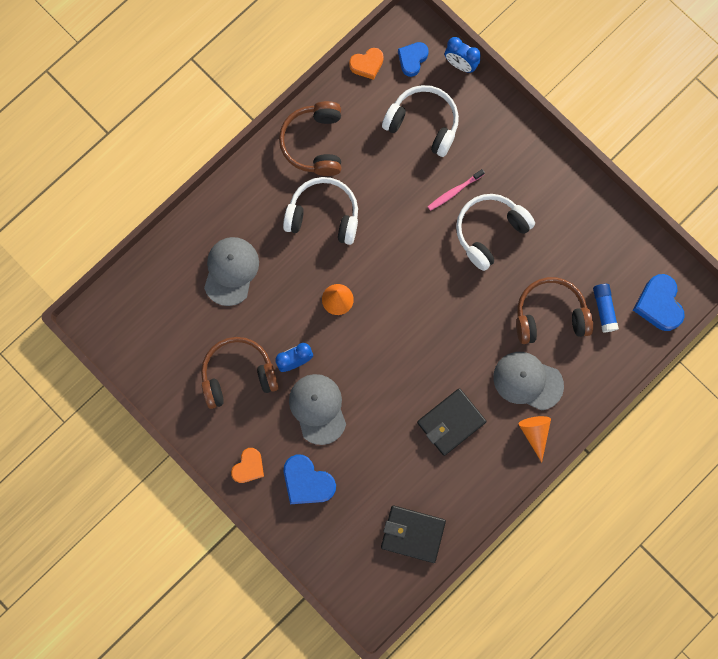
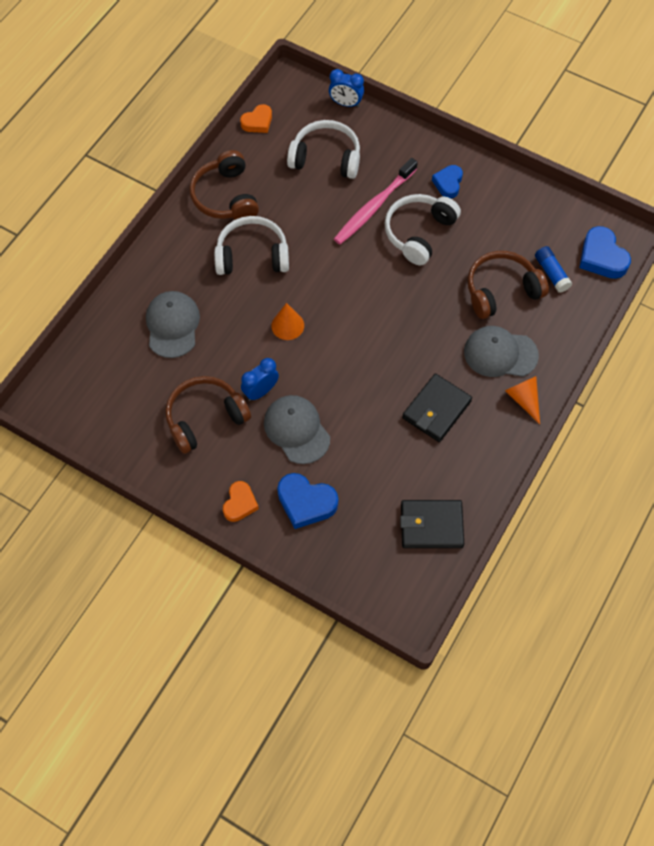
camera: 15 degrees left, 15 degrees down
(412, 59) = (299, 109): blue heart -> blue heart (448, 183)
(454, 192) = (373, 207): pink toothbrush -> pink toothbrush, size x1.82

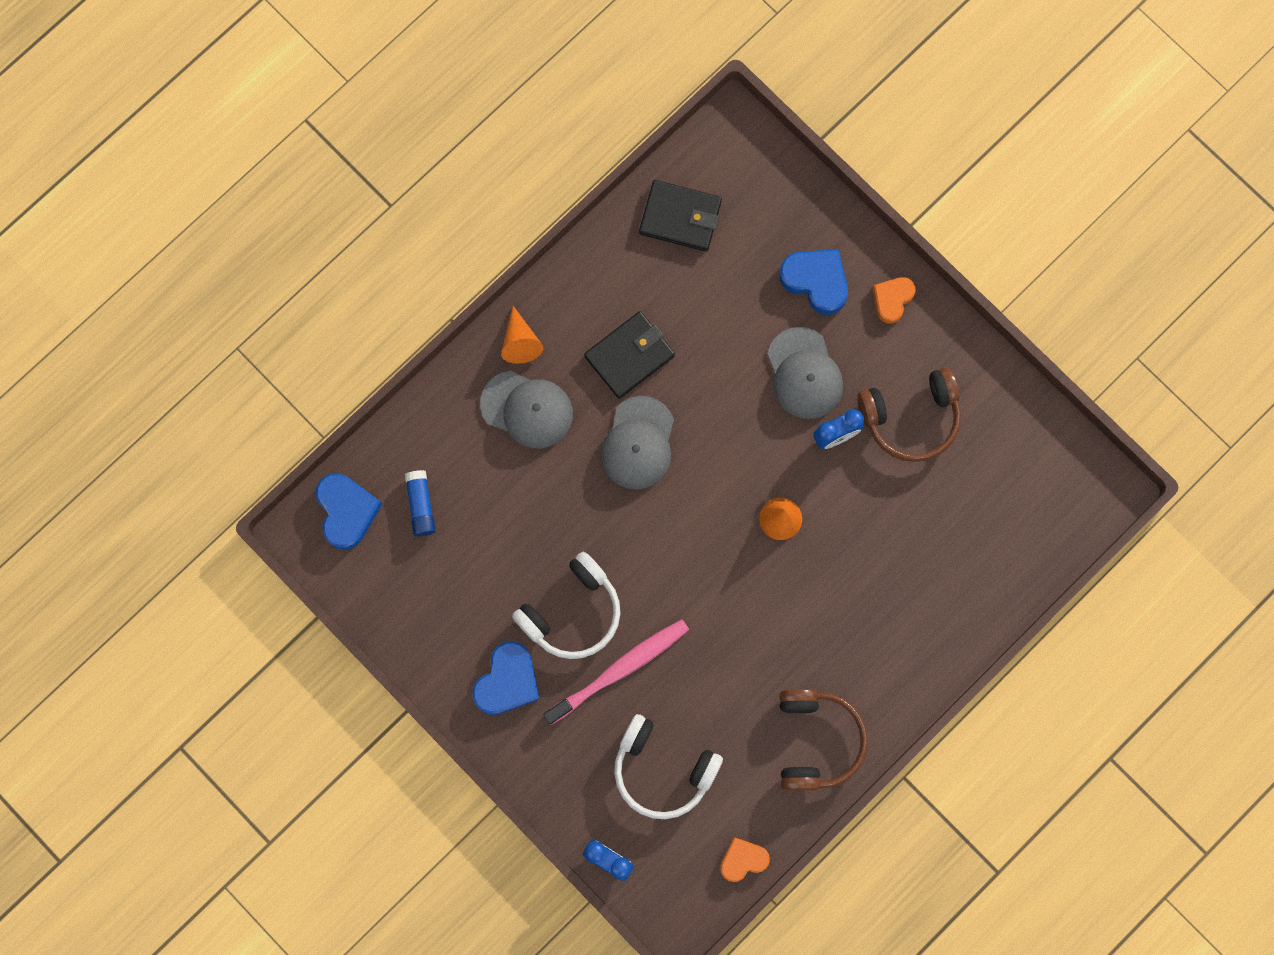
camera: 165 degrees left, 15 degrees up
(172, 325) = (926, 557): grey cap -> grey cap (638, 443)
(252, 255) = (801, 636): white headphones -> none
(448, 183) = (507, 681): blue heart -> blue heart, size x1.53
(501, 290) = (494, 497): brown headphones -> none

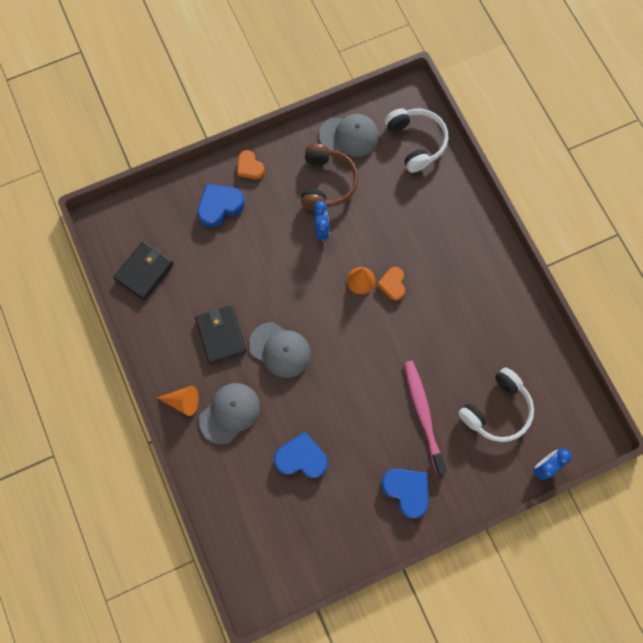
camera: 70 degrees left, 5 degrees down
(346, 511) = (252, 561): blue heart -> blue heart (301, 458)
(421, 505) = (267, 507): blue glue stick -> none
(572, 612) = (375, 431): white headphones -> white headphones (416, 142)
(743, 860) = (569, 380): orange heart -> orange heart (392, 284)
(804, 373) = (275, 234): grey cap -> grey cap (349, 136)
(817, 740) = (507, 308): brown headphones -> none

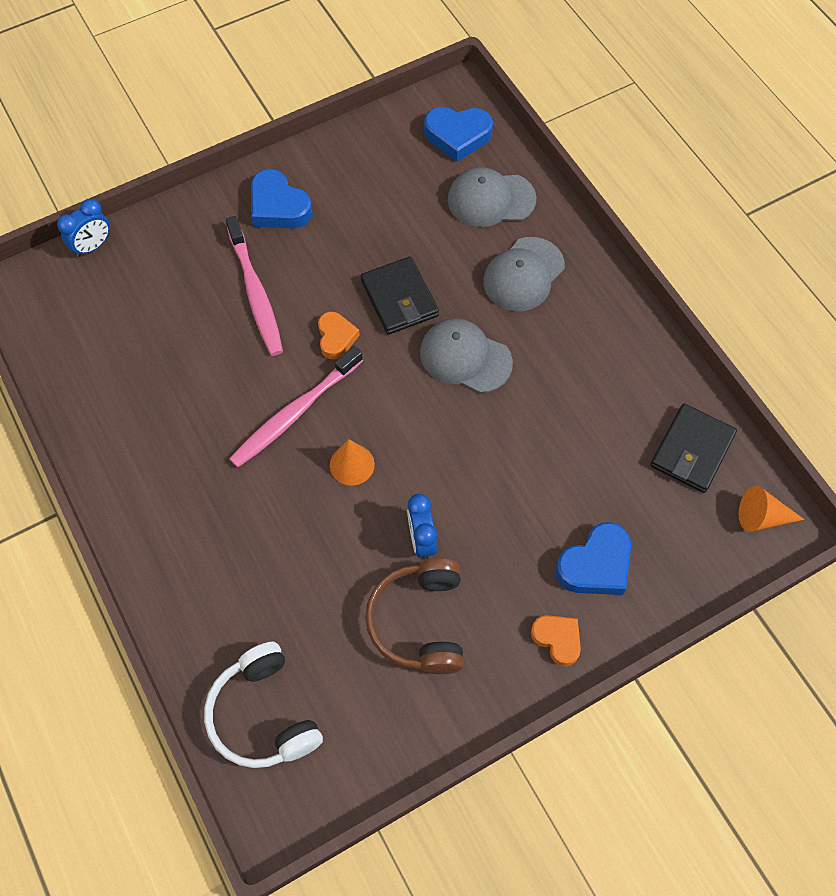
camera: 175 degrees right, 10 degrees down
(183, 401) = (591, 283): orange cone -> orange cone (762, 517)
(221, 335) = (555, 370): black wallet -> black wallet (399, 298)
(301, 458) = (419, 231): blue heart -> blue heart (457, 136)
(349, 136) = (387, 717): grey cap -> grey cap (491, 199)
(392, 284) = (302, 462): orange heart -> orange heart (336, 337)
(396, 318) = (294, 413): none -> pink toothbrush
(497, 410) = (152, 305): white headphones -> none

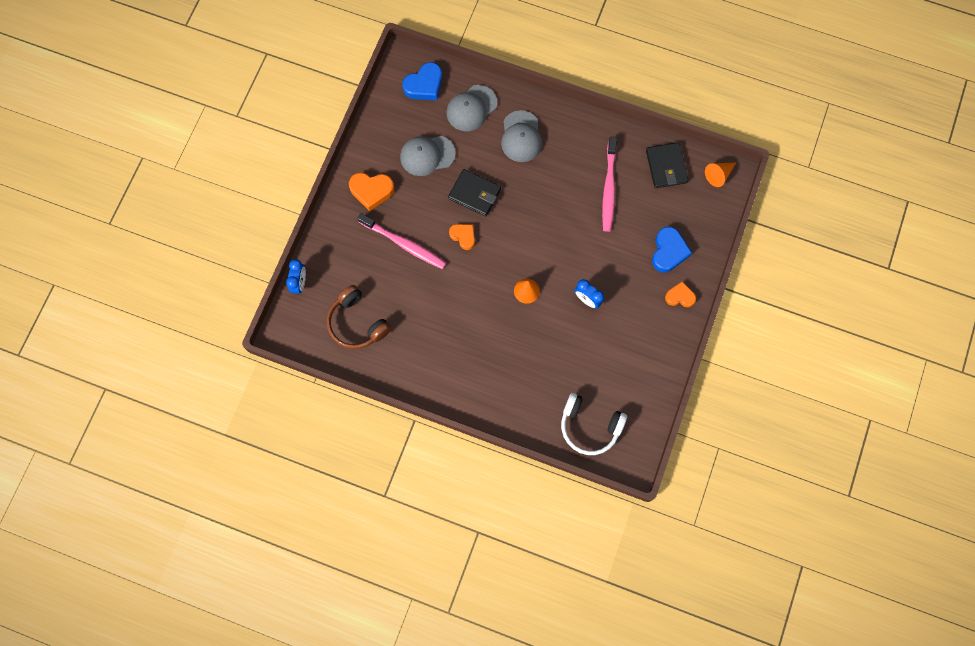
camera: 40 degrees left, 10 degrees up
(278, 206) = (371, 191): blue heart -> orange heart
(294, 413) = (478, 288): pink toothbrush -> pink toothbrush (609, 188)
(419, 622) = (618, 336): brown headphones -> brown headphones (357, 323)
(465, 357) = (531, 200): grey cap -> grey cap (427, 155)

